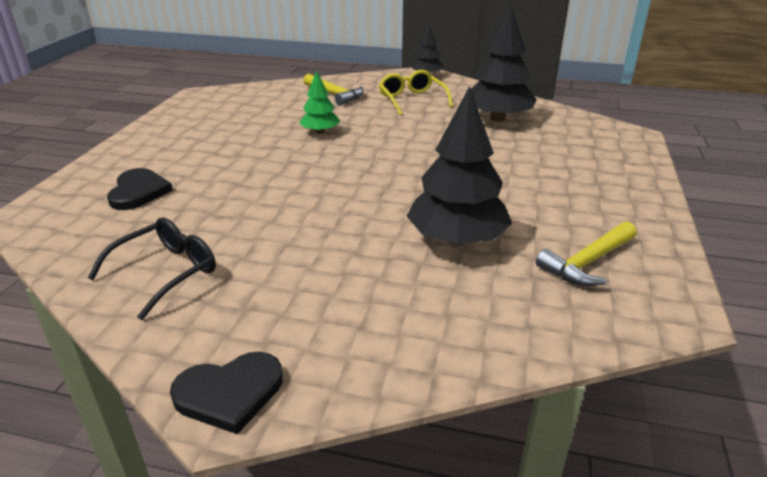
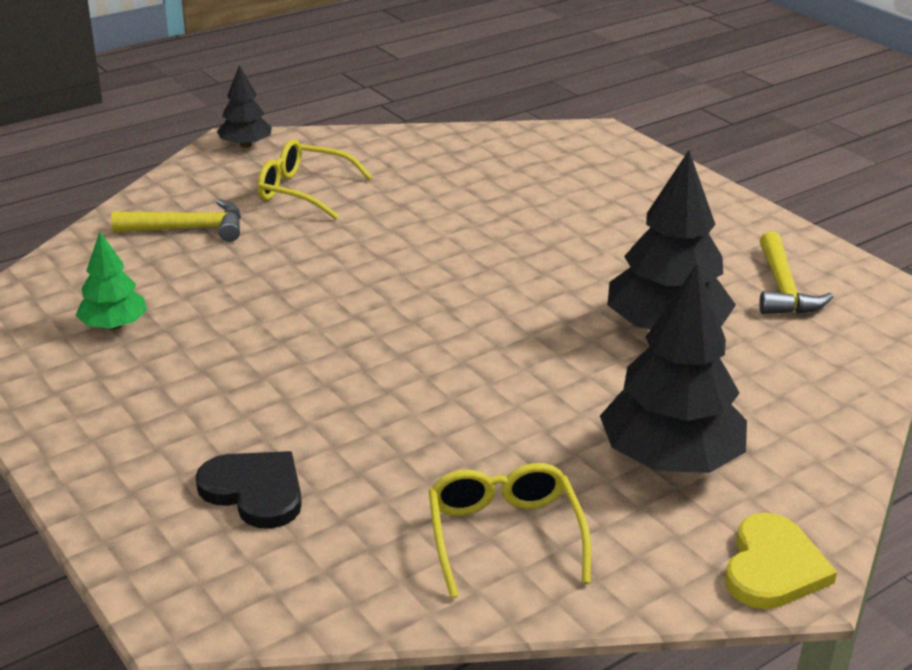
camera: 50 degrees left, 0 degrees up
(166, 272) = (504, 535): black glasses -> yellow glasses
(229, 393) = (773, 567): black heart -> yellow heart
(320, 132) = (291, 290): green tree -> green tree (114, 325)
(497, 119) = (447, 173): black tree -> black tree (670, 459)

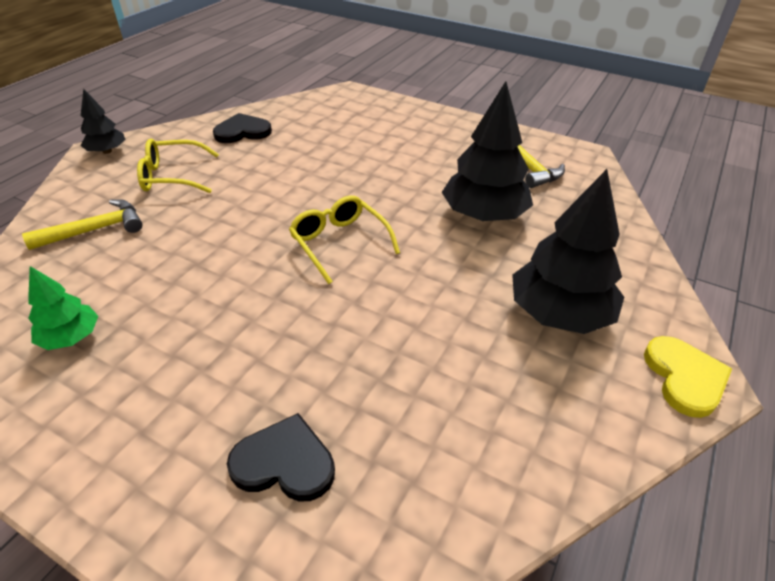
camera: 25 degrees left, 10 degrees up
(420, 156) = (242, 132): none -> black heart
(504, 535) = (502, 425): yellow glasses -> yellow glasses (339, 243)

